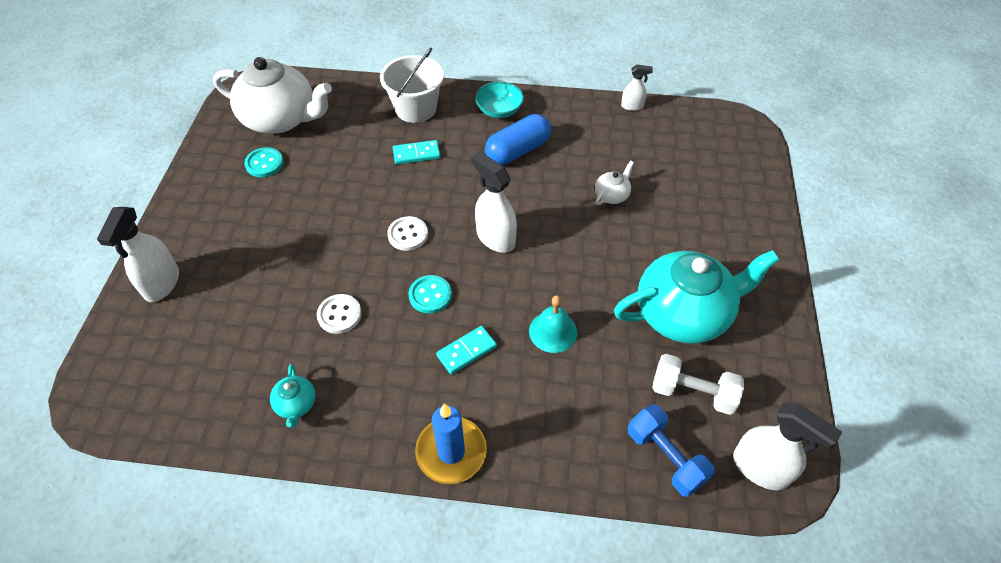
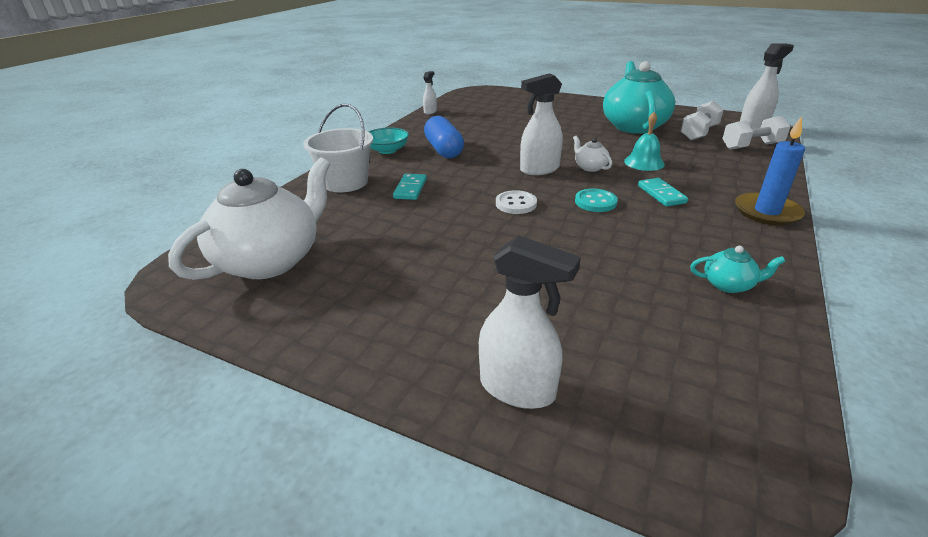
camera: 70 degrees left, 20 degrees down
(264, 163) = (342, 278): turquoise button -> none
(339, 315) = (609, 248): white button -> none
(612, 195) = (516, 129): white teapot -> white teapot (590, 167)
(665, 457) = (751, 146): blue dumbbell -> white dumbbell

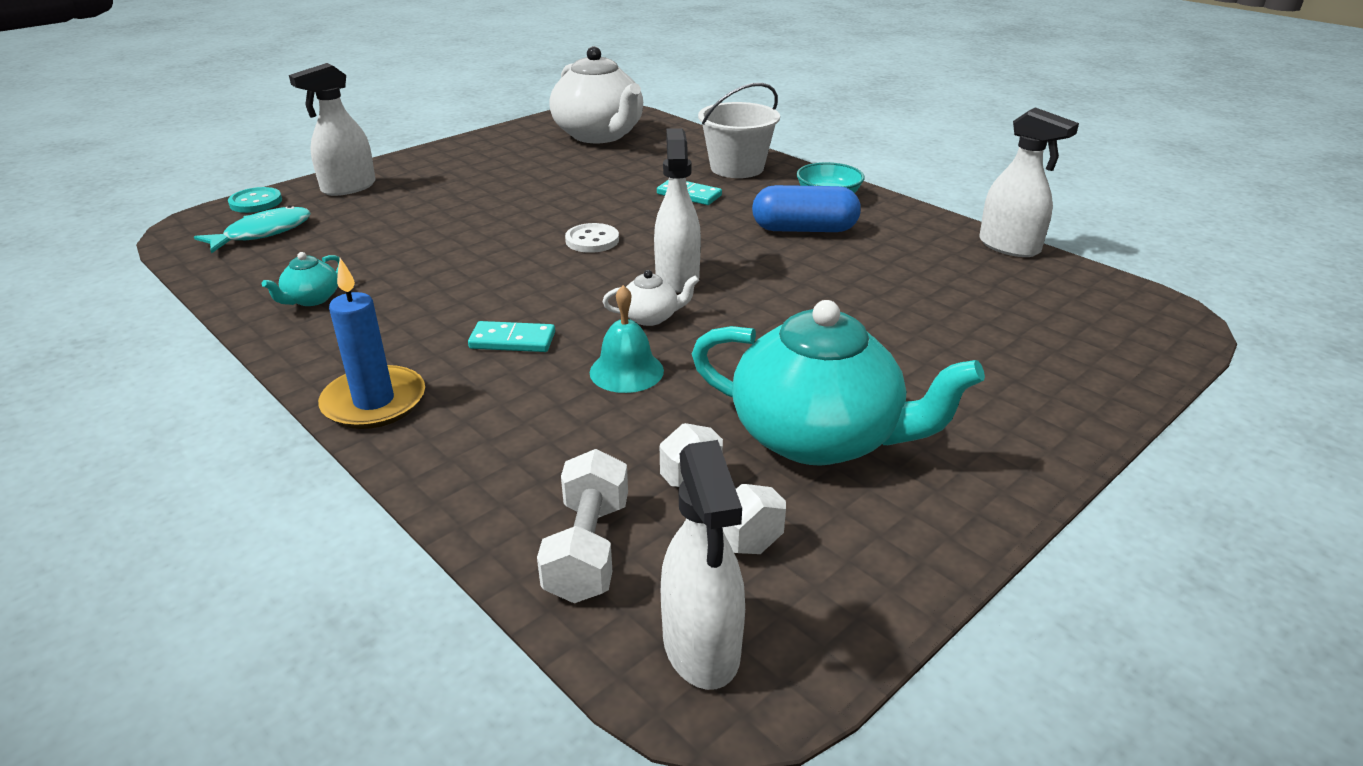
camera: 110 degrees right, 0 degrees up
(430, 112) = (1009, 247): white spray bottle -> white spray bottle, size x1.81
(595, 202) = (544, 287): turquoise button -> turquoise button (256, 202)
(683, 392) = (263, 233): none -> turquoise fish

